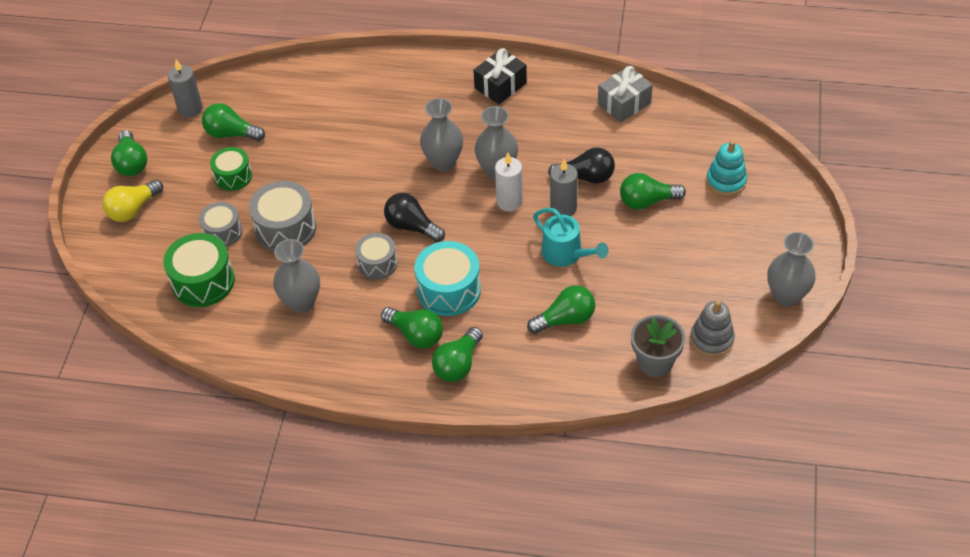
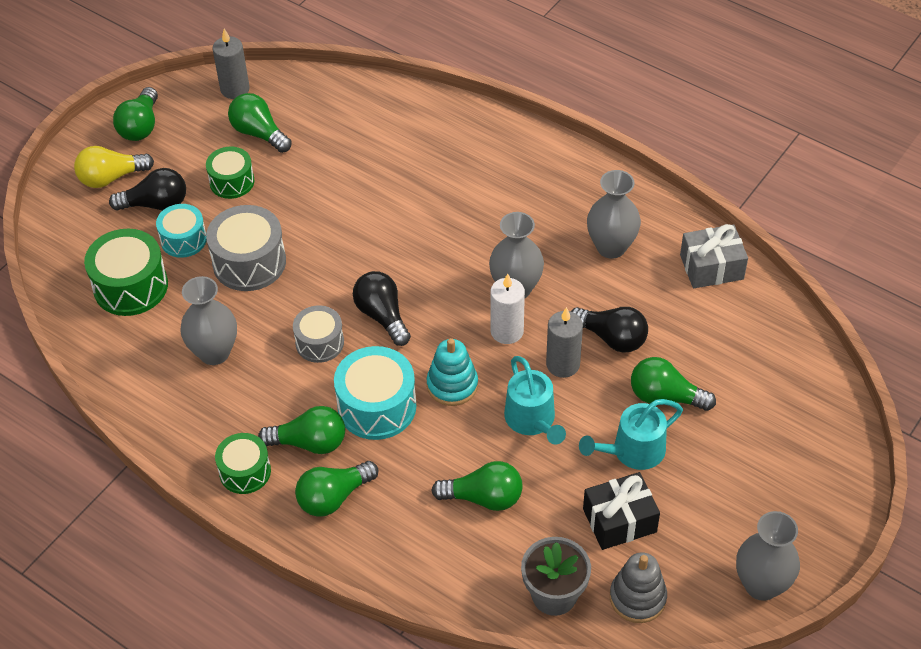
camera: 25 degrees right, 0 degrees up
(183, 215) = (156, 204): none -> black light bulb
(223, 232) = (183, 239): grey drum -> turquoise drum
(380, 375) = (245, 471): none -> green drum
(416, 335) = (310, 442): green light bulb -> green light bulb turned 60 degrees counterclockwise
(443, 162) = (462, 255): grey vase -> grey vase (611, 247)
(500, 86) = (581, 190): black gift -> black gift (619, 520)
(648, 246) = (633, 451): none -> turquoise watering can
(726, 181) = (775, 411): turquoise stacking toy -> turquoise stacking toy (452, 385)

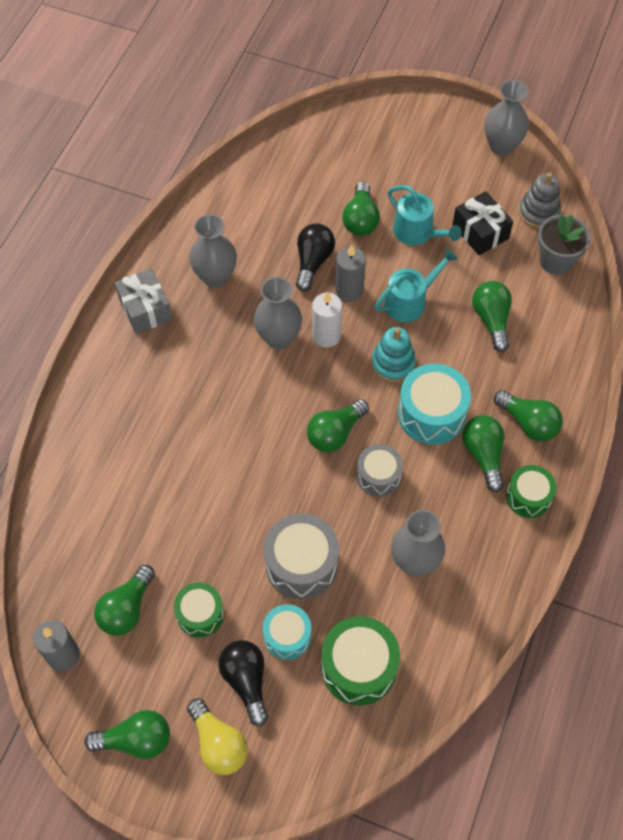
camera: 105 degrees left, 10 degrees up
(382, 316) = (335, 433): black light bulb -> green light bulb
(711, 267) = (221, 206): grey gift -> grey gift (145, 309)

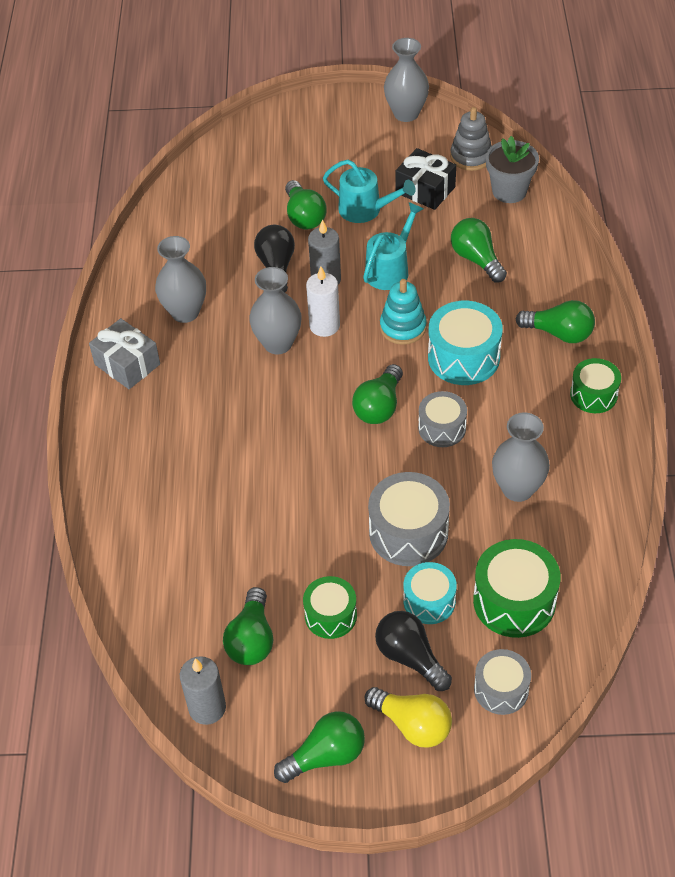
camera: 20 degrees left, 10 degrees down
(307, 744) = (501, 689): none -> grey drum
(483, 455) = (532, 374): green light bulb -> none

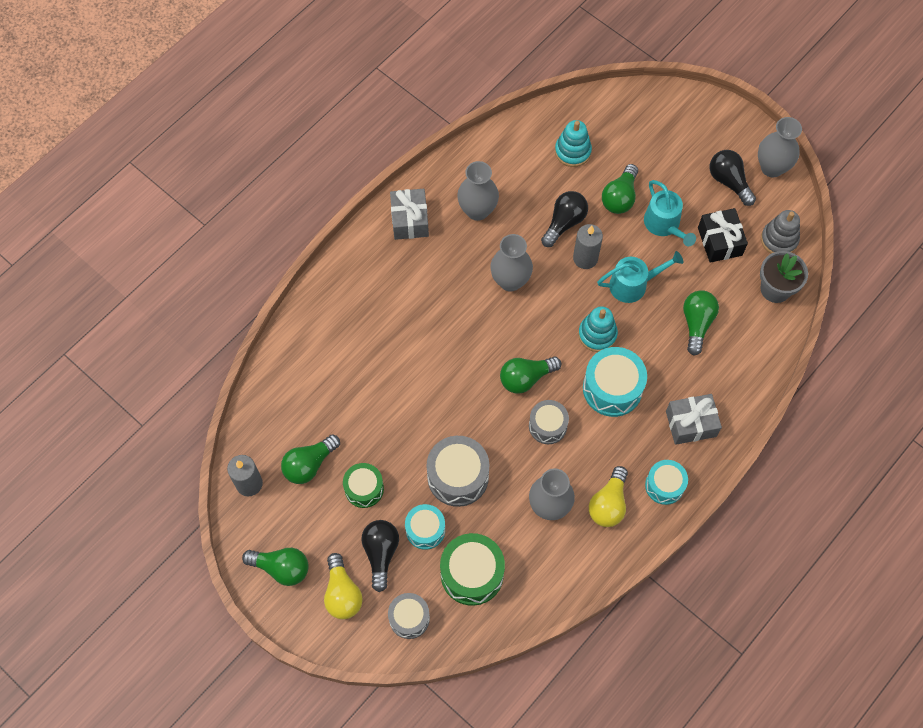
camera: 40 degrees right, 15 degrees up
(223, 212) = (572, 151): none -> turquoise stacking toy
(324, 325) = (551, 292): white candle -> none
(383, 145) = (729, 181): none -> black light bulb
(559, 333) = (691, 424): green light bulb -> grey gift
(565, 446) = (608, 504): none -> yellow light bulb
(593, 395) = (664, 485): green drum -> turquoise drum

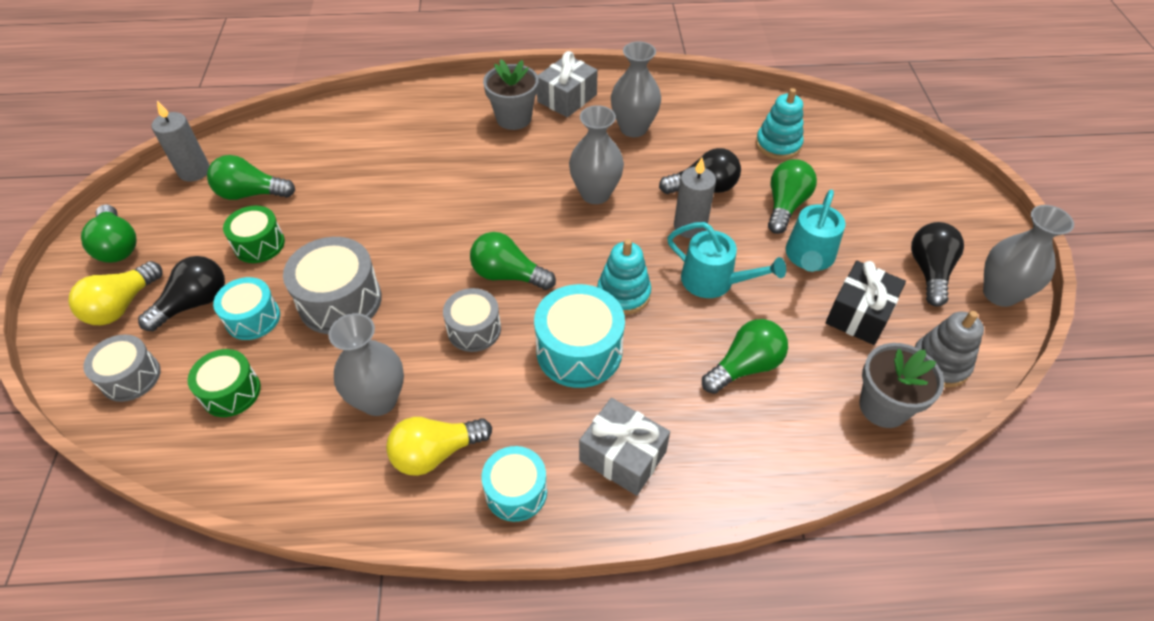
camera: 45 degrees right, 15 degrees down
(396, 266) = (514, 118): none -> grey flower pot
(472, 574) = (231, 392): green drum -> green drum, size x0.64
(620, 197) = (785, 205): green light bulb -> green light bulb turned 135 degrees clockwise

